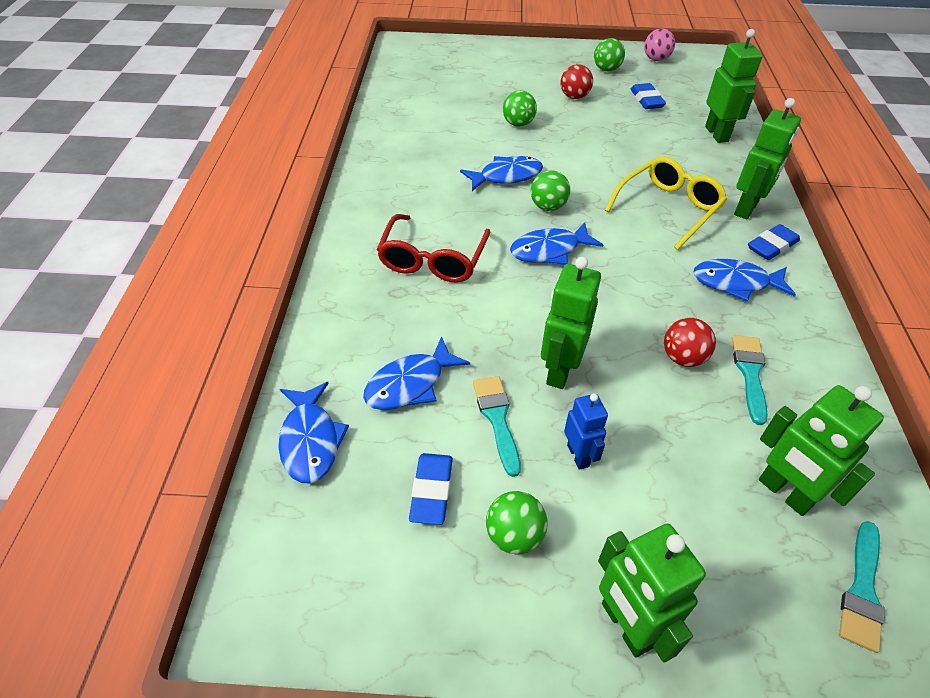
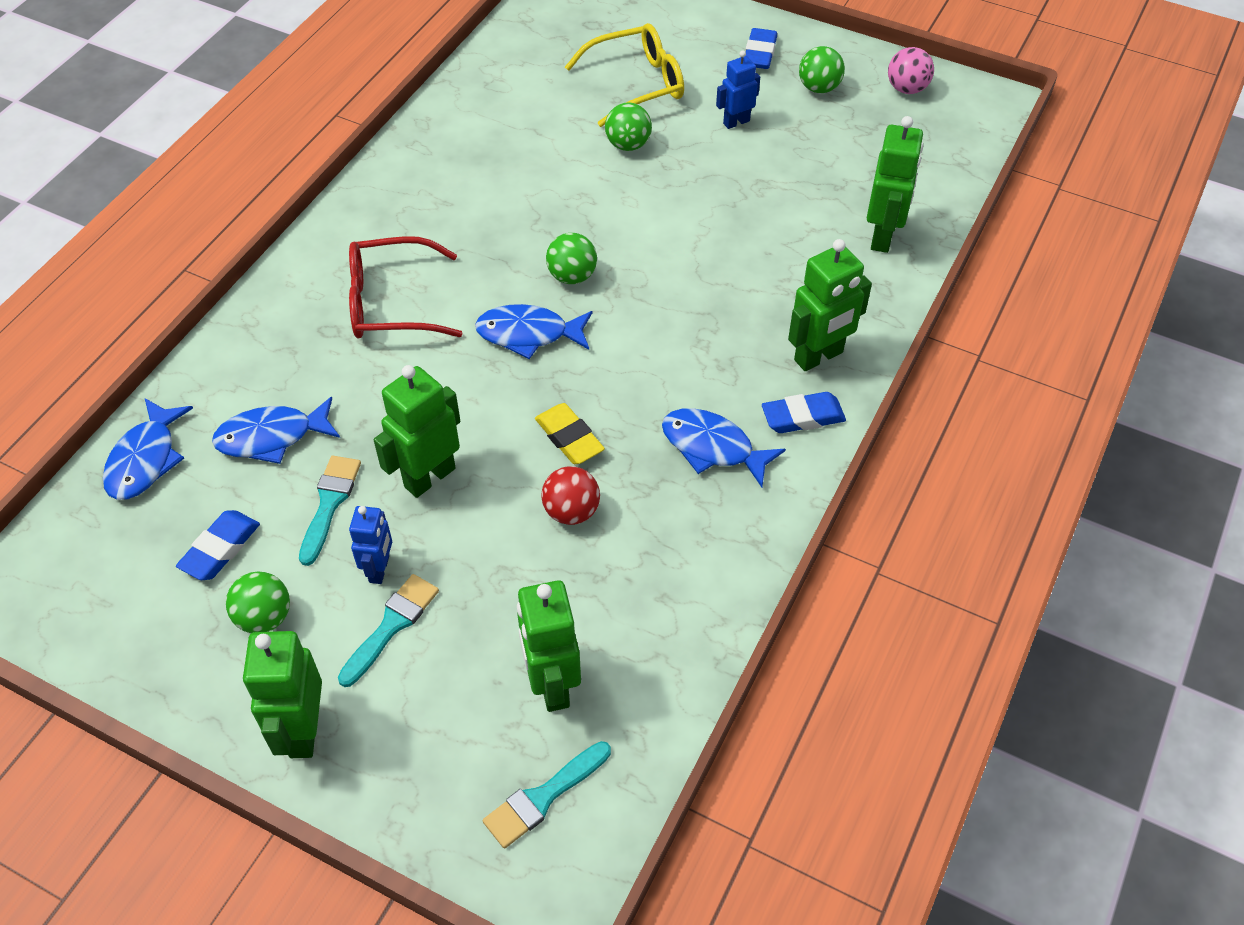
camera: 25 degrees right, 5 degrees up
(433, 259) = (392, 303): red glasses -> red glasses turned 45 degrees clockwise
(506, 176) = (554, 218): blue fish -> none
(574, 97) = (736, 122): red ball -> blue robot
(636, 308) = (569, 438): none -> yellow eraser
(646, 100) = (832, 154): blue eraser -> blue eraser (759, 53)
(668, 208) = (718, 324): yellow glasses -> yellow glasses (636, 84)
(750, 374) = (630, 556): turquoise brush -> turquoise brush (391, 626)

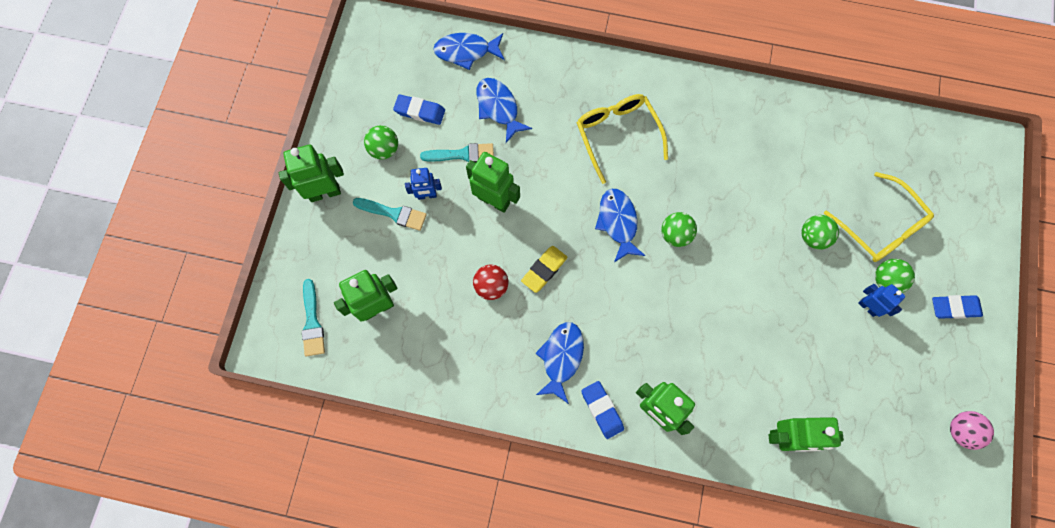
camera: 75 degrees right, 20 degrees up
(392, 303) = (617, 135): red glasses -> yellow glasses
(544, 797) = (312, 322): turquoise brush -> turquoise brush turned 135 degrees counterclockwise
(819, 88) = (932, 361): green ball -> green ball (886, 280)

